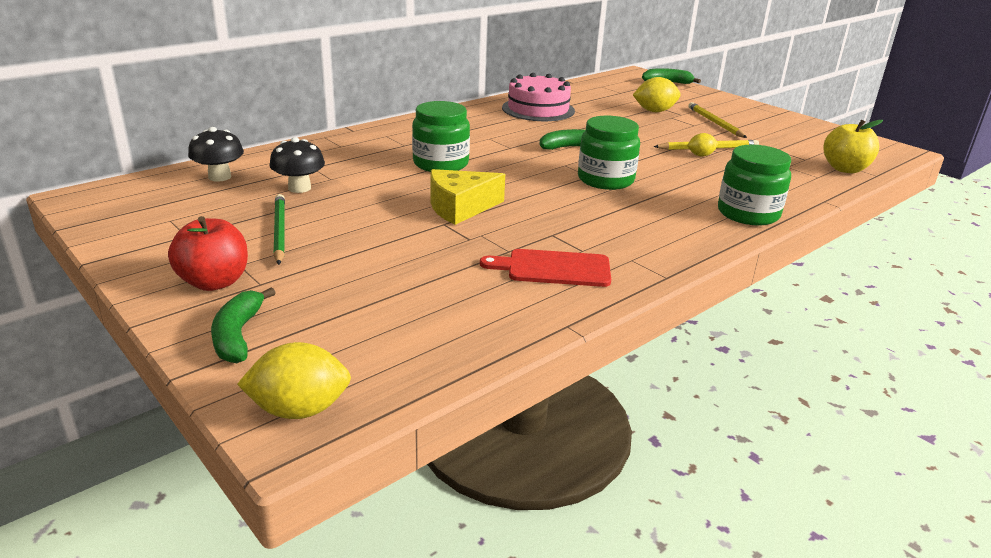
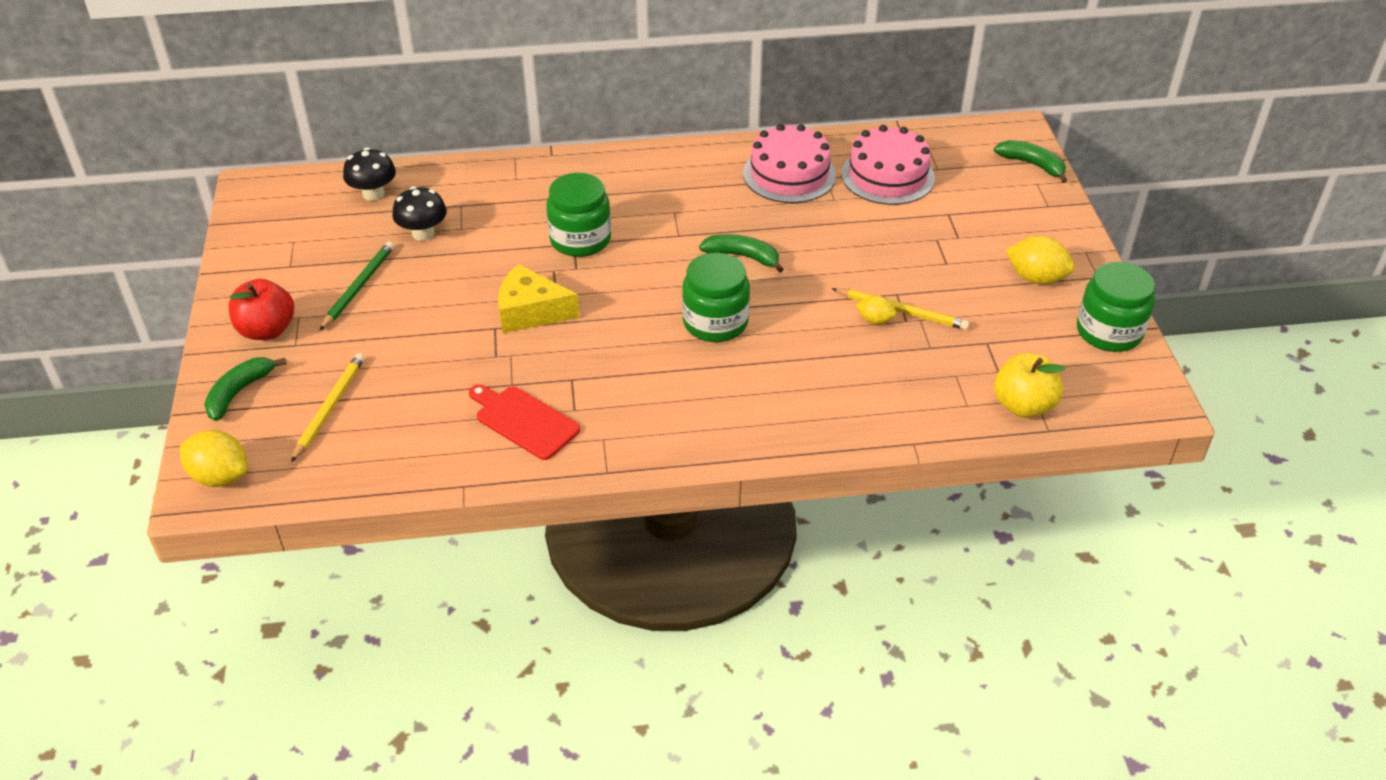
camera: 35 degrees right, 15 degrees up
(598, 99) = (887, 176): none -> pink cake
(654, 111) = (930, 221): yellow lemon -> yellow lemon (1036, 278)
(714, 123) = (979, 268): yellow pencil -> yellow pencil (329, 407)
(748, 214) = (798, 428): green jar -> green jar (1109, 332)

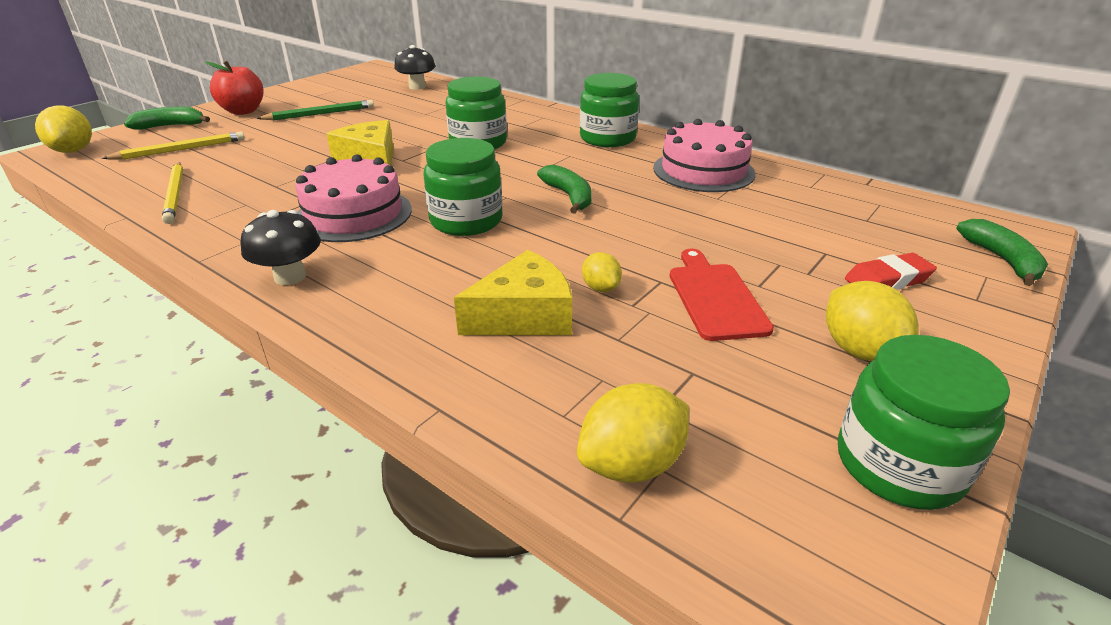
camera: 45 degrees right, 10 degrees down
(423, 233) = (402, 108): black mushroom -> black mushroom (290, 276)
(524, 421) = (234, 206): red cutting board -> red cutting board (715, 297)
(671, 174) = (607, 138): none -> green jar
(866, 366) = (524, 316): none -> yellow cheese
(887, 176) = (800, 204): pink cake -> pink cake (353, 214)
(902, 311) = (641, 296): yellow pencil -> yellow pencil (175, 194)
(998, 217) = (887, 280): none -> red eraser
(1023, 405) = (631, 464): yellow apple -> yellow lemon

